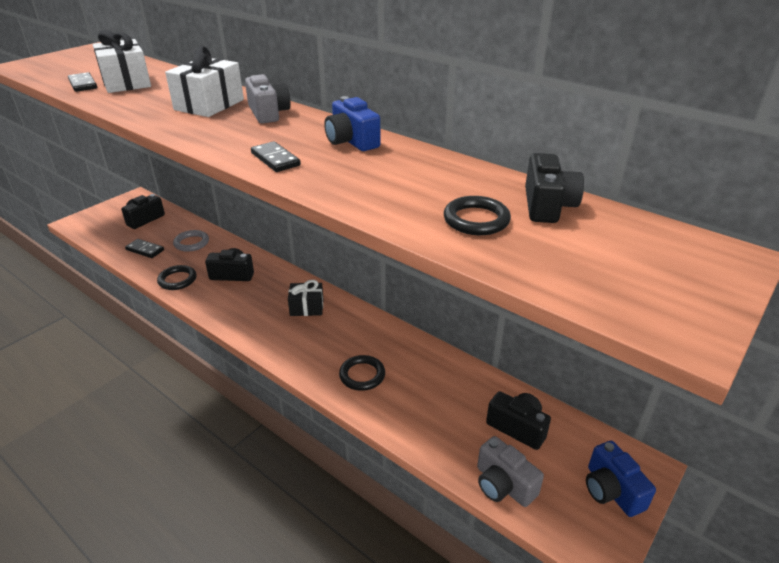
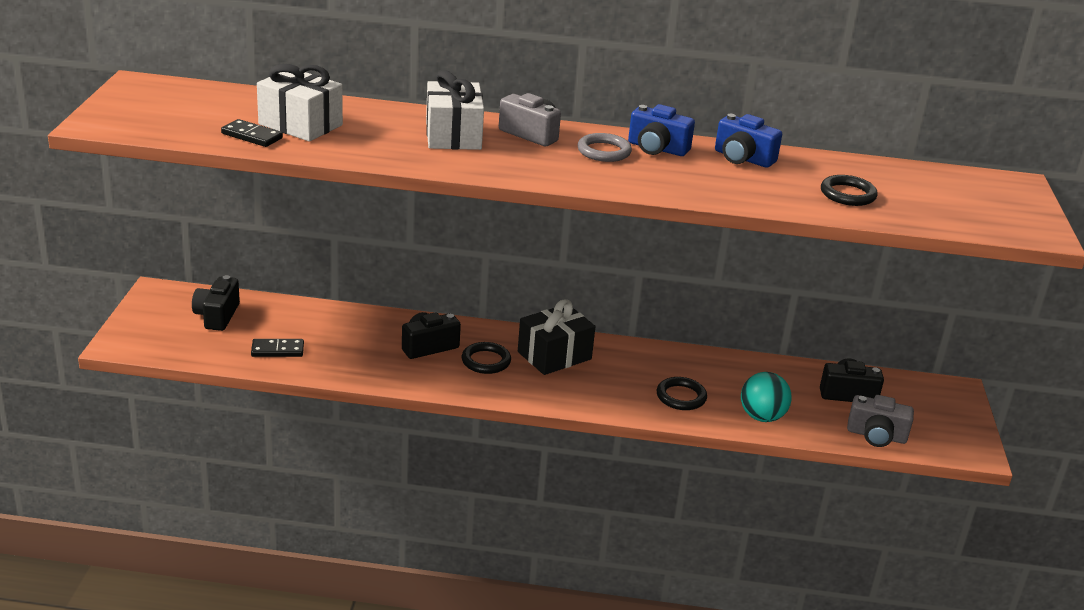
camera: 35 degrees left, 5 degrees down
(177, 280) = (370, 370): black ring -> black ring (486, 361)
(191, 243) = (326, 327): grey ring -> grey ring (604, 151)
(275, 159) = (624, 179): black domino -> none
(307, 307) = (554, 355): black gift -> black gift, size x1.52
(411, 420) = (762, 417): none -> turquoise ball
(547, 206) = (877, 173): black camera -> none
(611, 490) = (949, 412): blue camera -> blue camera (743, 158)

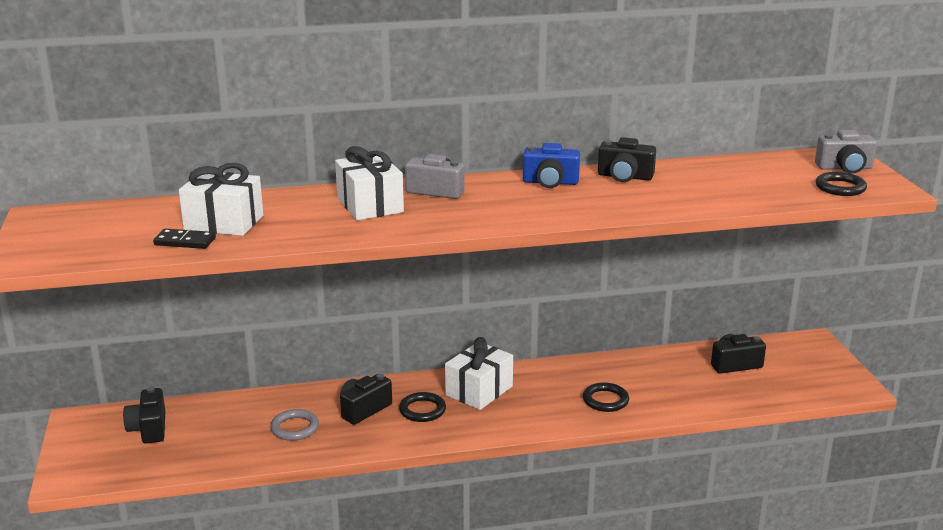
camera: 15 degrees left, 5 degrees down
(277, 350) = (225, 447): black domino -> none
(554, 355) = (479, 391): black gift -> white gift
(604, 151) = (508, 193): grey ring -> grey ring (295, 428)
(743, 158) = (625, 177): blue camera -> black camera
(762, 417) = (680, 401): turquoise ball -> none
(848, 194) = (728, 189): black ring -> black ring (840, 188)
(876, 436) = (777, 393): grey camera -> grey camera (844, 168)

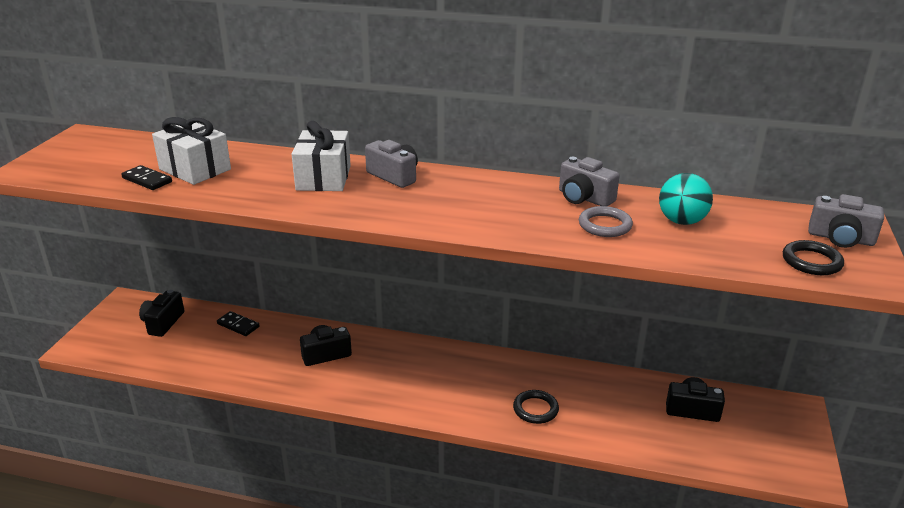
camera: 25 degrees right, 5 degrees up
(241, 409) = (238, 325): none -> black domino
(295, 428) = (261, 355): grey ring -> grey ring (605, 225)
(422, 410) = (370, 369): black ring -> none
(479, 391) = (431, 365): white gift -> none
(550, 182) = (505, 189): blue camera -> none
(625, 177) = (584, 198): black camera -> grey camera
(720, 179) = (681, 221): none -> turquoise ball

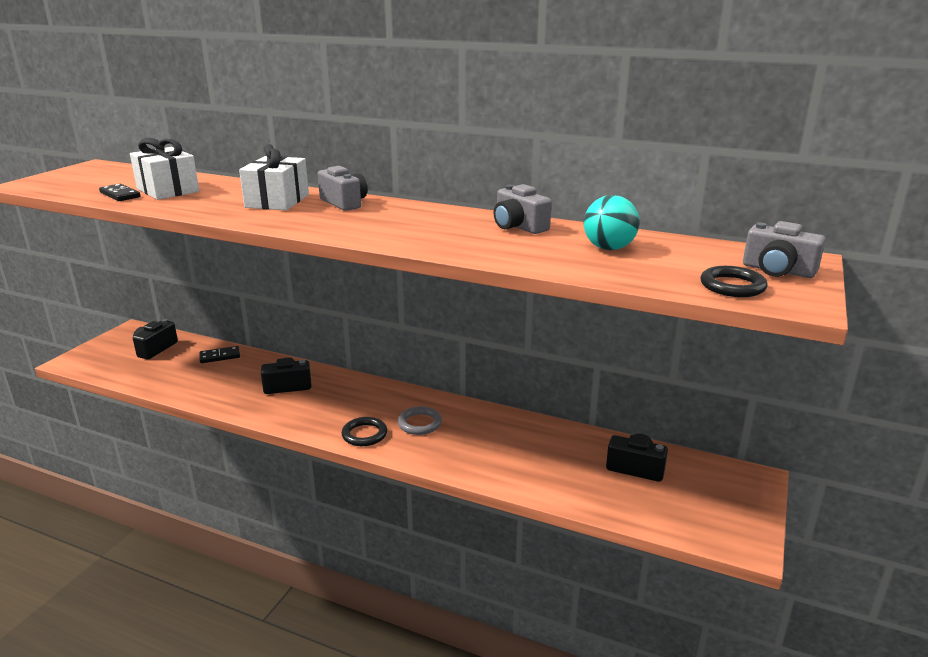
camera: 10 degrees right, 5 degrees down
(238, 325) = (220, 356): black domino -> black domino turned 60 degrees counterclockwise
(535, 409) = (470, 451): black ring -> black ring (364, 434)
(605, 225) = (525, 247): grey ring -> grey ring (419, 423)

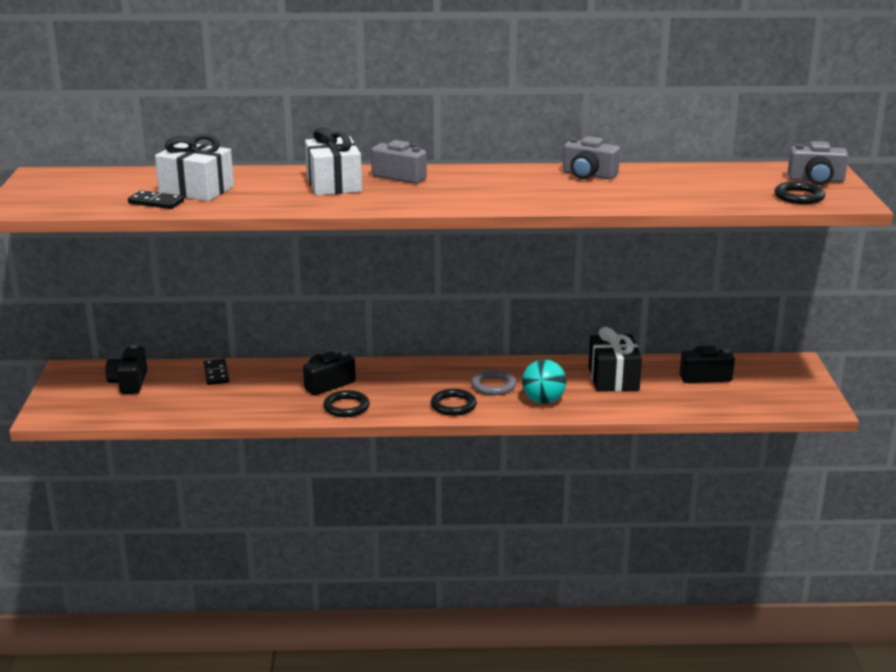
camera: 25 degrees left, 0 degrees up
(220, 356) = (216, 374): black domino -> black domino turned 60 degrees counterclockwise
(277, 412) = (346, 407): none -> black ring
(538, 445) = (613, 378): none -> black gift
(608, 248) = (682, 182): turquoise ball -> turquoise ball (543, 400)

